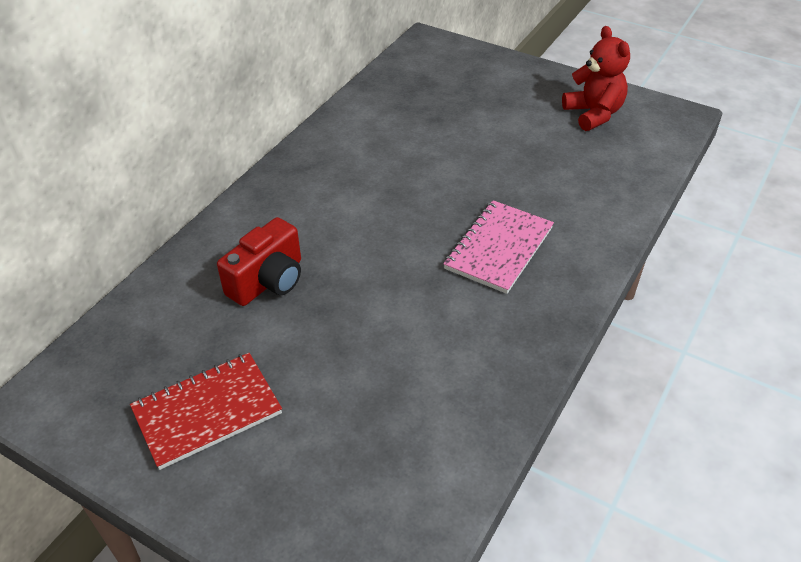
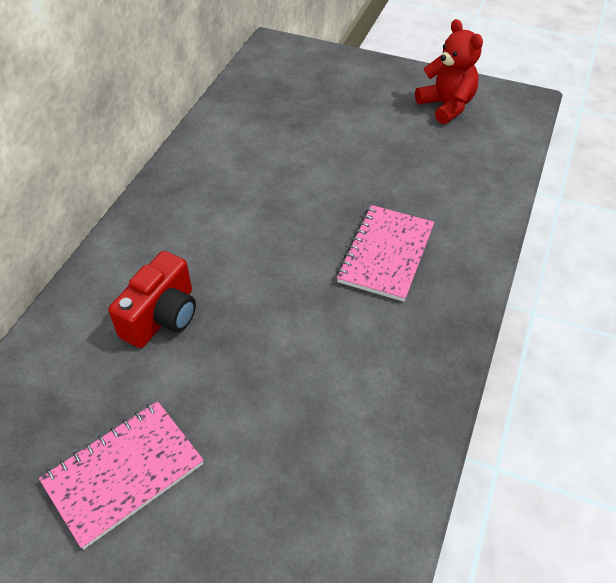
camera: 10 degrees left, 5 degrees up
(207, 412) = (124, 473): red notebook -> pink notebook

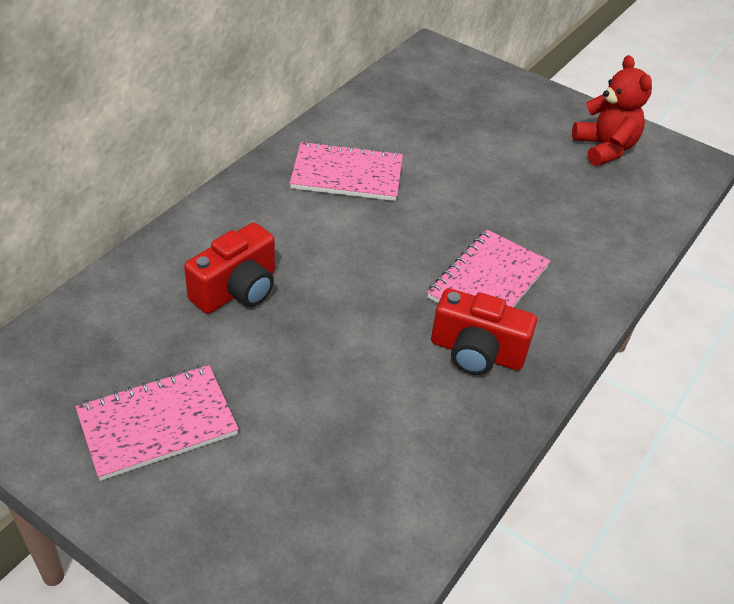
camera: 10 degrees right, 5 degrees down
(231, 180) = (347, 175): none -> pink notebook
(396, 324) = (476, 352): none -> red camera

